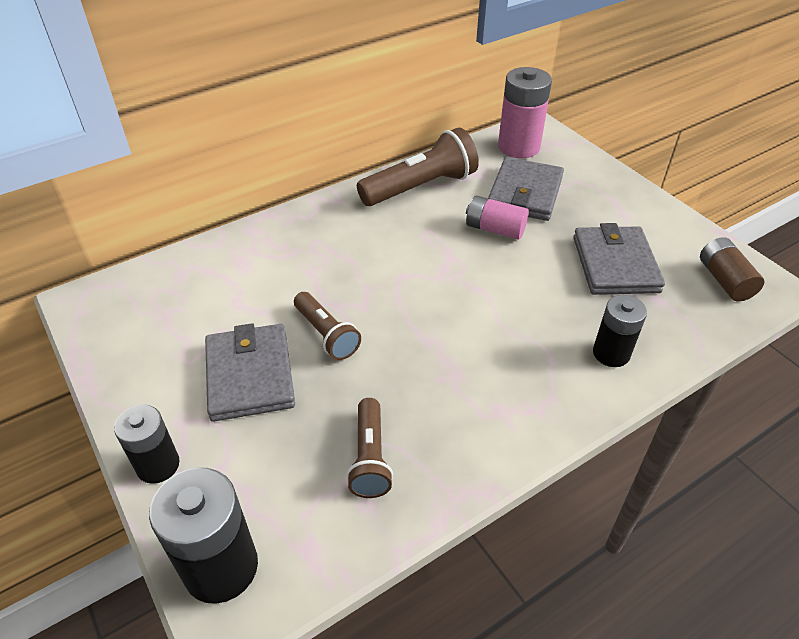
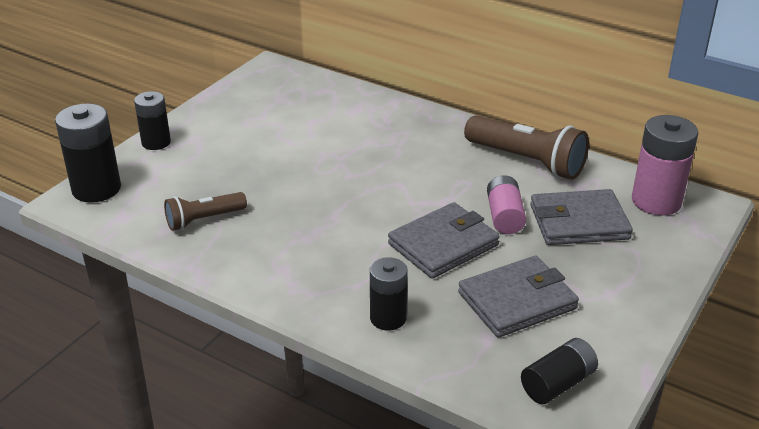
camera: 65 degrees right, 10 degrees down
(250, 375) = (247, 150): grey wallet -> grey wallet (443, 245)
(326, 334) = (306, 168): brown flashlight -> none
(724, 280) = (558, 383): brown battery -> black battery

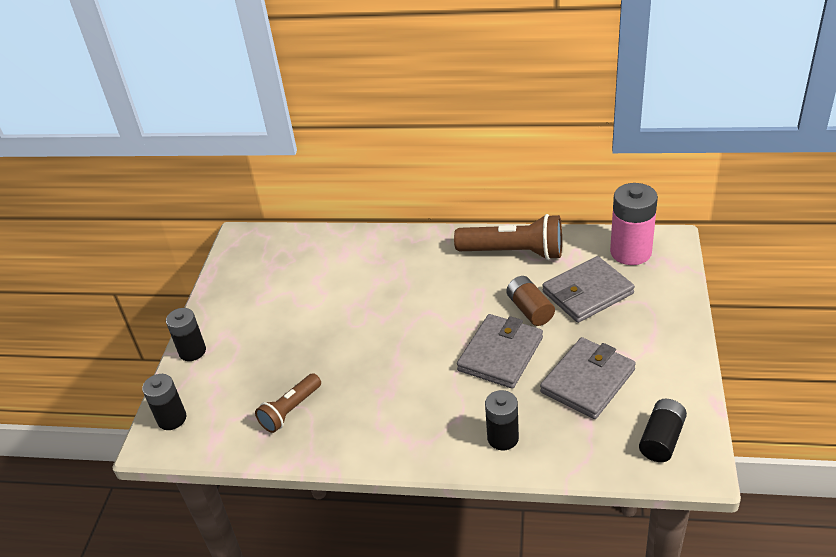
camera: 20 degrees left, 5 degrees up
(96, 189) = (172, 419): black battery -> black battery, size x0.64
(504, 216) = (530, 310): pink battery -> brown battery

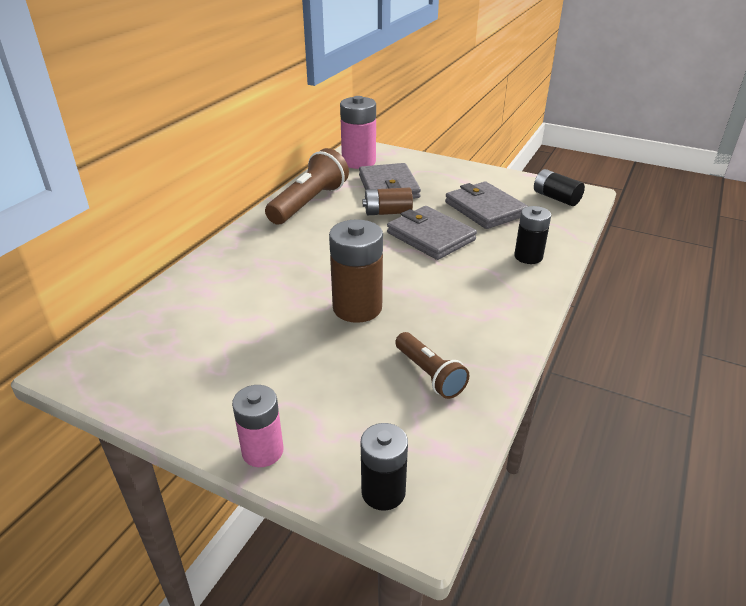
camera: 75 degrees left, 5 degrees down
(192, 351) = (262, 451): black battery -> pink battery
(359, 342) = (357, 308): none -> brown battery

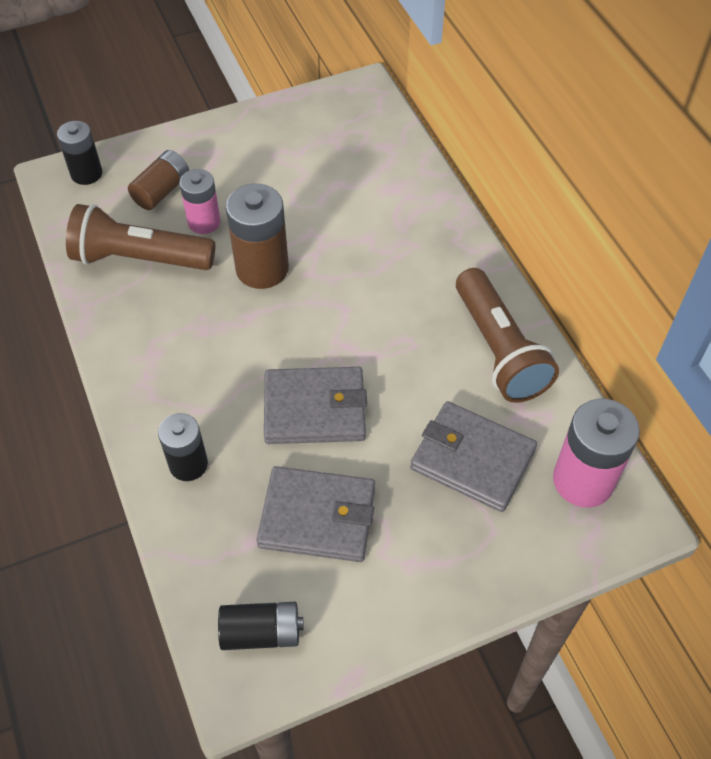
camera: 130 degrees right, 20 degrees up
(262, 451) = (178, 141): pink battery -> pink battery (204, 222)
(387, 212) = (405, 408): brown battery -> brown battery (161, 190)
(429, 374) = (139, 259): brown flashlight -> brown flashlight, size x1.68

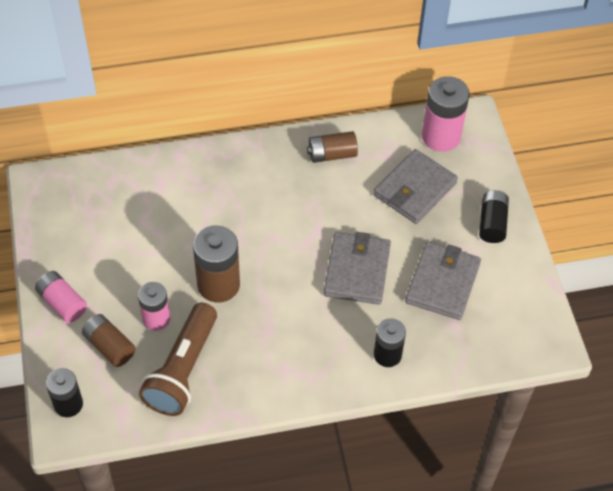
camera: 80 degrees left, 0 degrees up
(210, 141) = (62, 303): none -> pink battery
(261, 632) = (519, 327): black battery -> black battery (492, 223)
(499, 350) = (332, 154): brown flashlight -> brown battery

